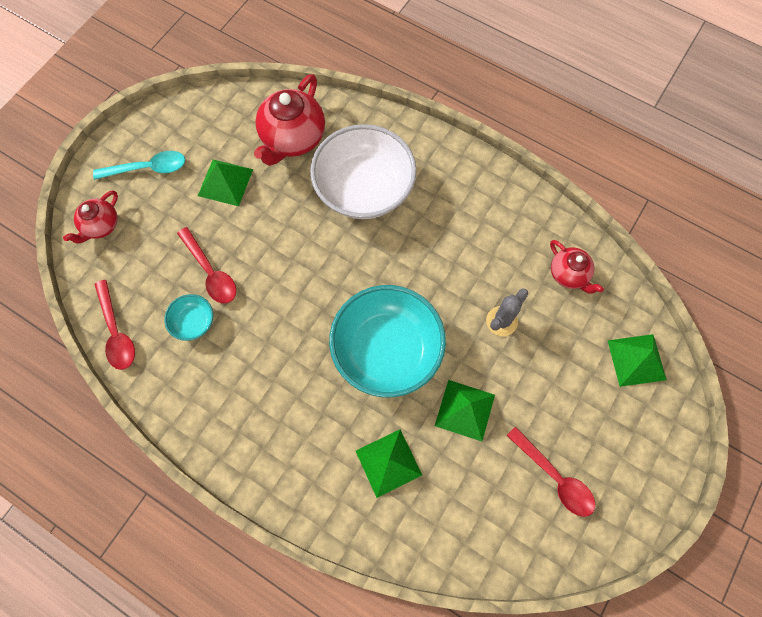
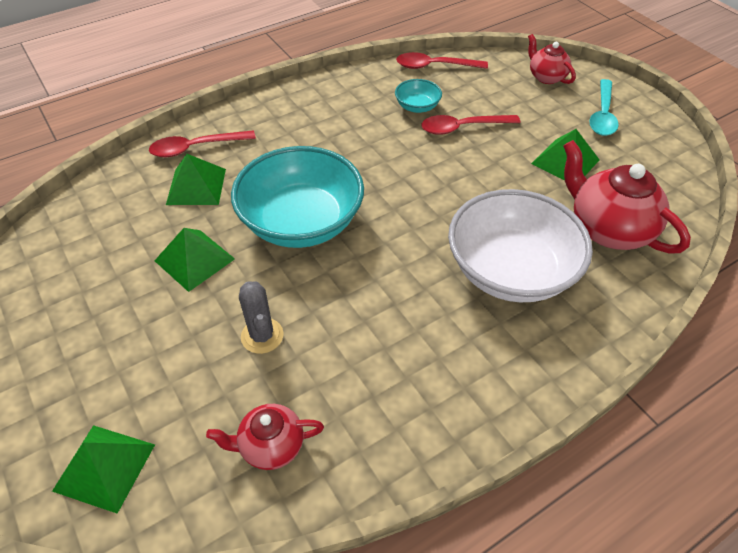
camera: 115 degrees right, 20 degrees down
(554, 477) = (67, 305): red spoon -> red spoon (196, 148)

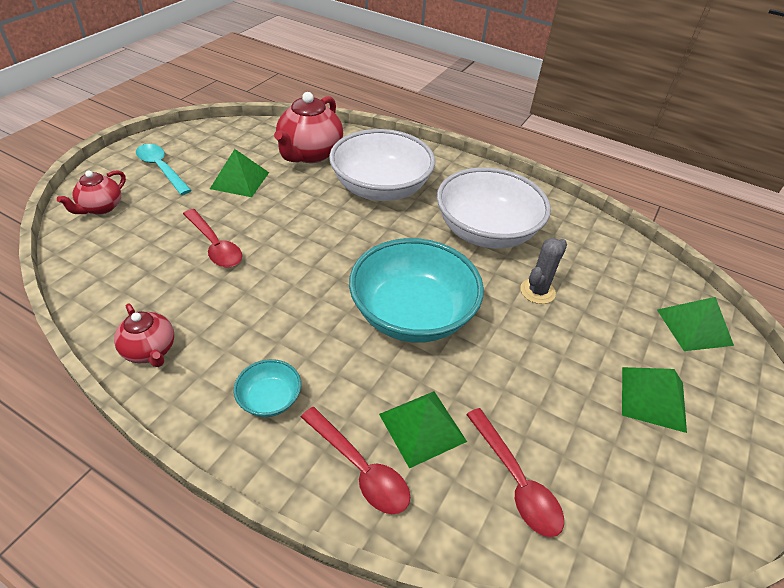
camera: 120 degrees left, 5 degrees down
(194, 260) = (510, 372): green pyramid -> green pyramid (653, 398)
(271, 446) = (599, 255): red teapot -> red teapot (150, 350)
(381, 339) = (486, 231): none -> white bowl
(417, 107) = (188, 286): turquoise bowl -> turquoise bowl (270, 399)
(434, 66) = (95, 294): red spoon -> red spoon (516, 481)
(602, 115) = (161, 169): turquoise spoon -> turquoise spoon turned 120 degrees counterclockwise

